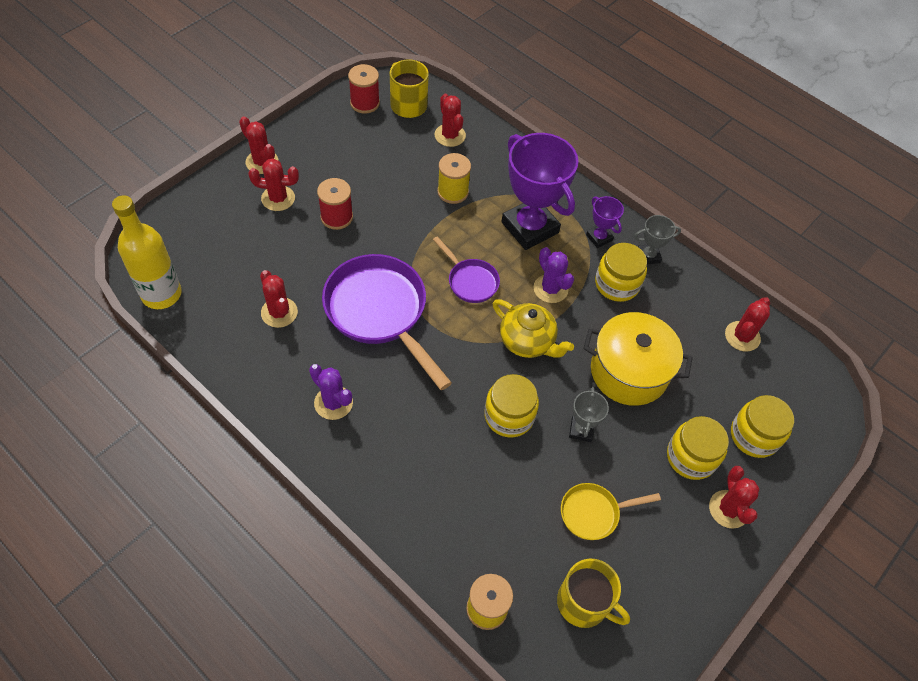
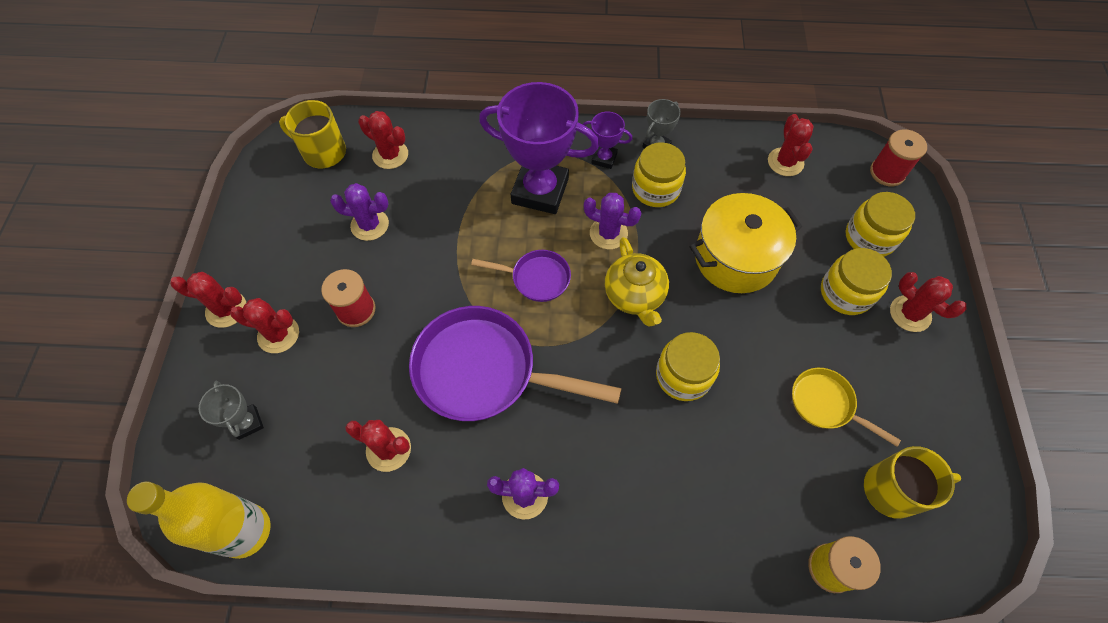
camera: 35 degrees left, 5 degrees up
(278, 198) = (278, 334): red cactus -> red cactus turned 45 degrees clockwise
(365, 103) = (279, 178): red spool -> red spool (887, 172)
(394, 171) = (370, 225): none -> purple cactus
(453, 192) = (443, 206): yellow spool -> none
(527, 341) = (635, 295): yellow teapot -> yellow teapot turned 75 degrees clockwise
(581, 430) = (749, 339): grey trophy -> grey trophy (247, 423)
(593, 513) = (826, 404): yellow pan -> yellow pan turned 90 degrees clockwise

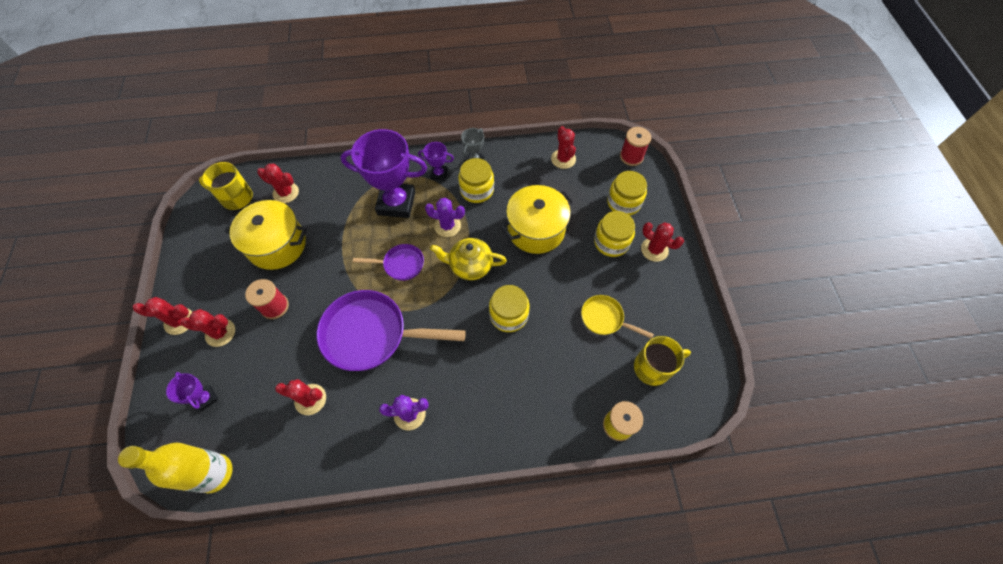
camera: 10 degrees left, 0 degrees up
(247, 423) = (206, 398): grey trophy -> purple trophy
(370, 225) = (277, 245): purple cactus -> yellow pot
(635, 295) = (470, 266): yellow teapot -> yellow teapot turned 120 degrees clockwise

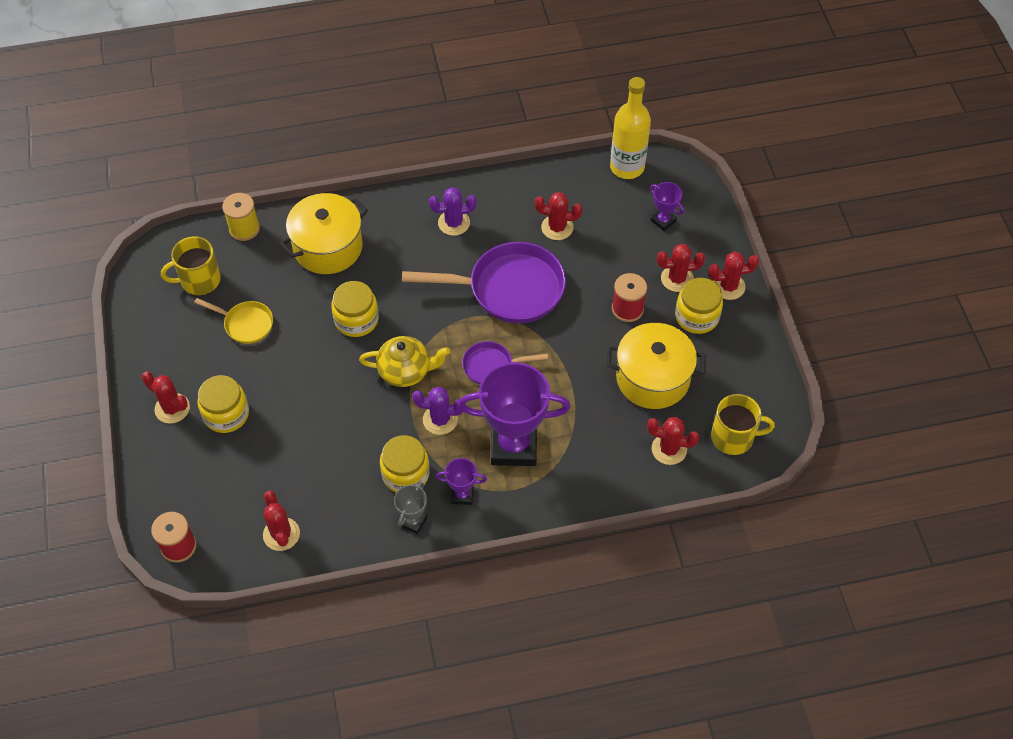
camera: 175 degrees right, 5 degrees down
(536, 230) = (323, 423): yellow pot -> yellow pot (328, 247)
(623, 202) = (202, 471): yellow jar -> yellow jar (697, 316)

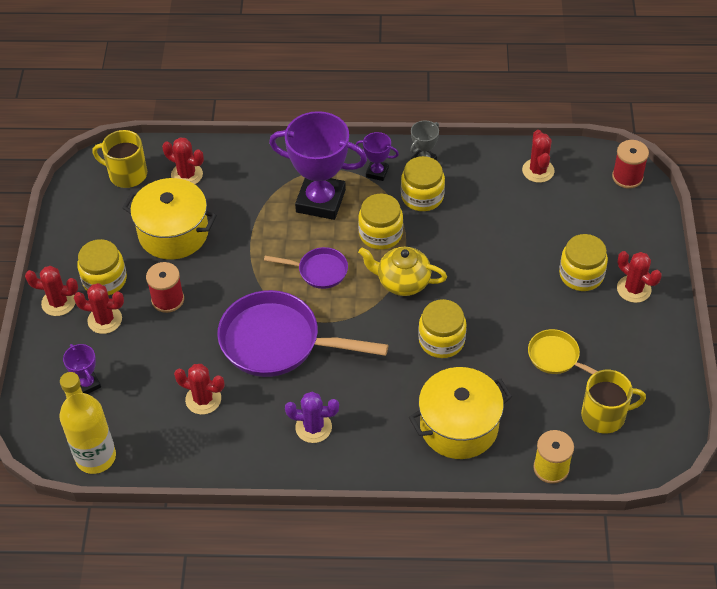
camera: 165 degrees left, 5 degrees down
(440, 419) = (380, 234): purple cactus -> yellow jar

